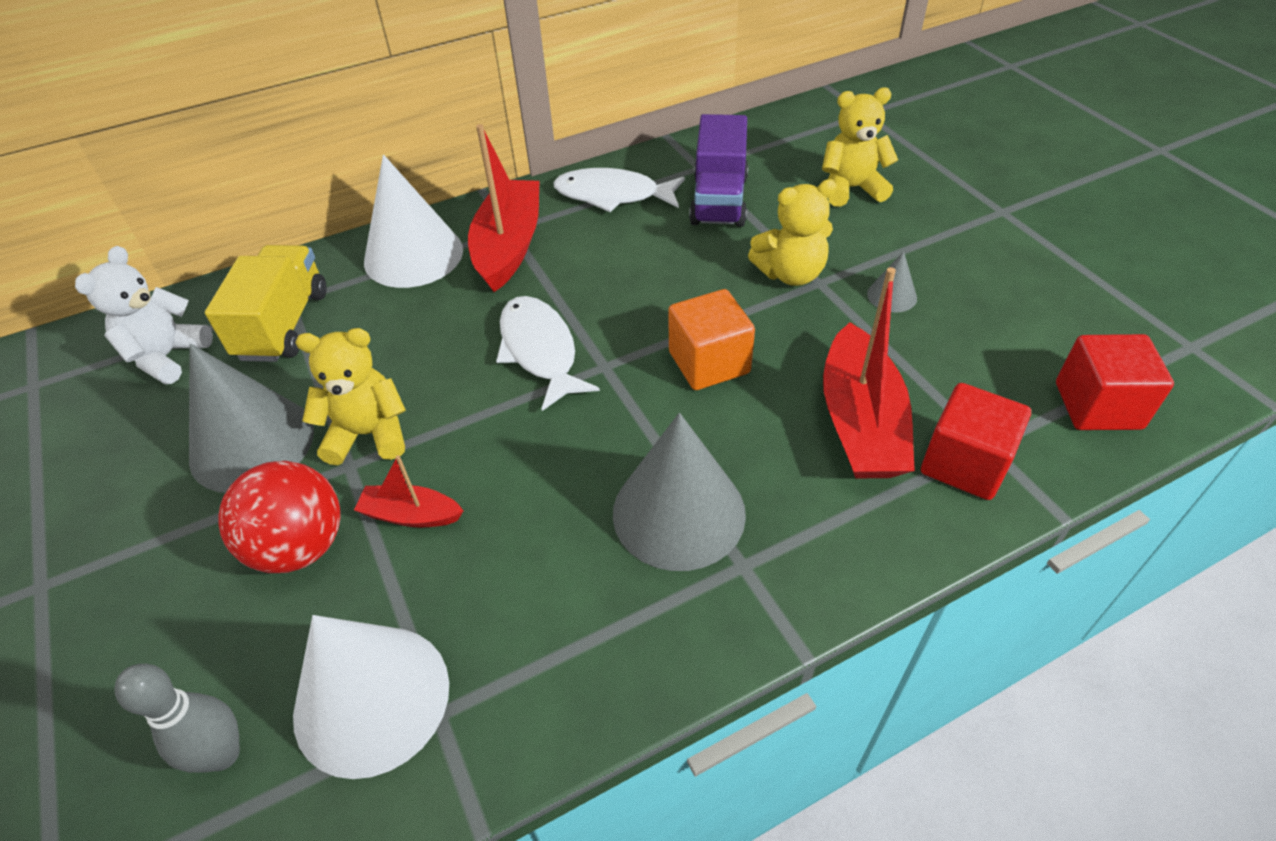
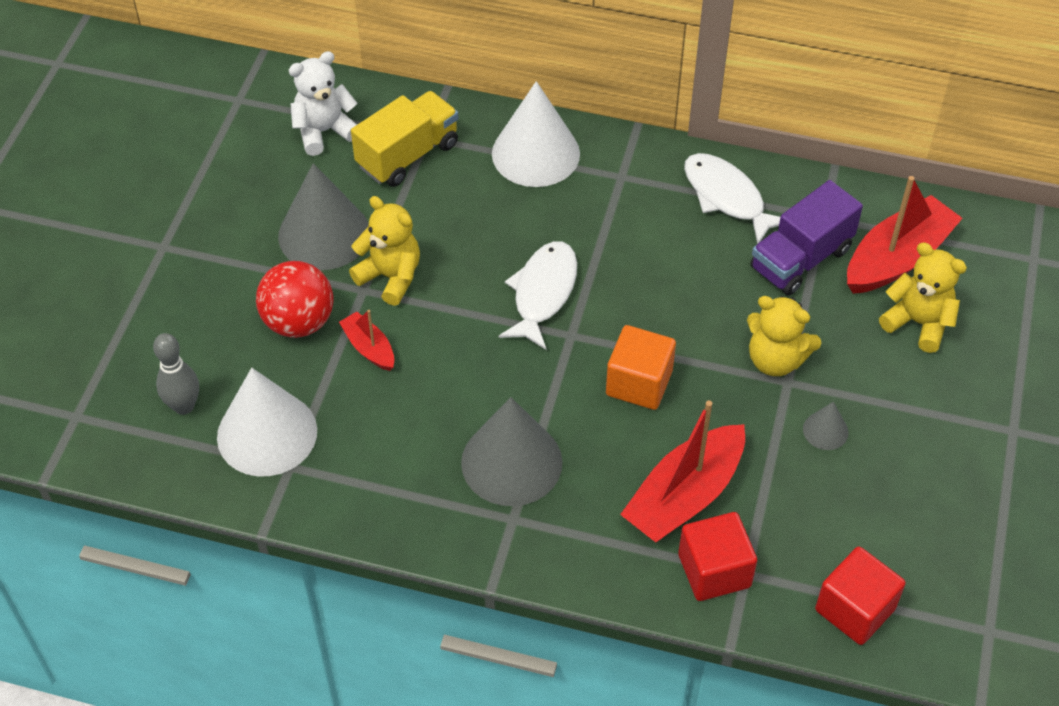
camera: 40 degrees right, 5 degrees up
(509, 246) = (606, 191): red boat -> red boat (897, 258)

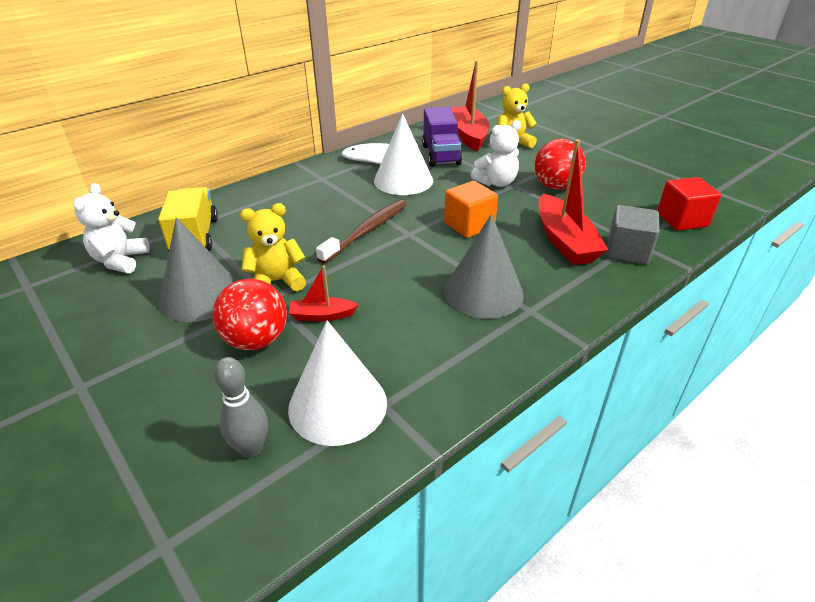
camera: 55 degrees left, 15 degrees down
(535, 153) = (266, 196): white cone -> white cone (403, 180)
(543, 293) = (367, 231): white fish -> brown toothbrush
(714, 570) = (627, 251): red cube -> grey cube
(775, 360) = (496, 182): yellow teddy bear -> white teddy bear
(825, 430) = (555, 186): grey cone -> red ball

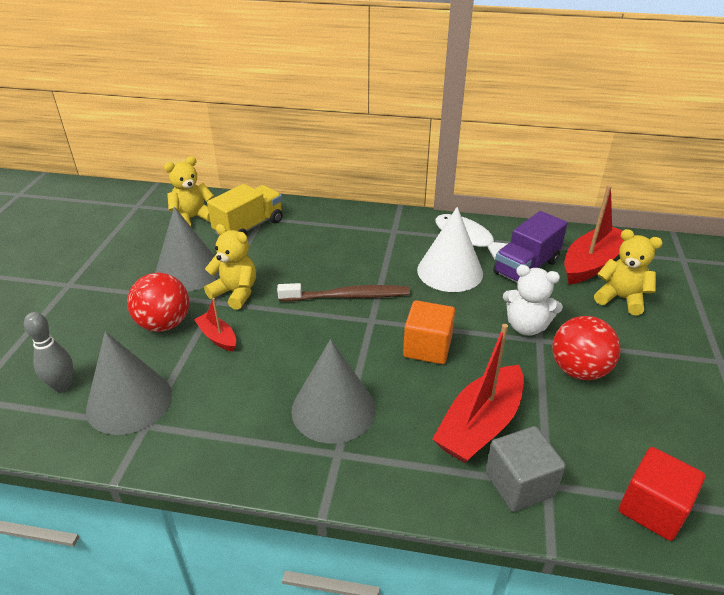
camera: 50 degrees right, 0 degrees up
(120, 260) = (192, 218): white teddy bear -> yellow teddy bear
(337, 405) = (129, 401): white cone -> grey cone

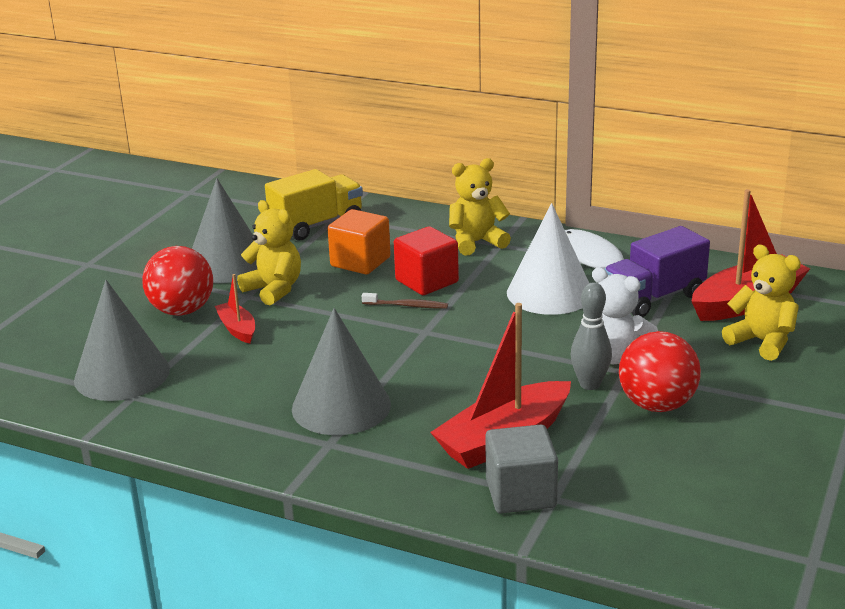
camera: 15 degrees right, 10 degrees down
(62, 386) = (56, 354): grey bowling pin -> grey bowling pin (590, 384)
(192, 218) = (251, 210): yellow teddy bear -> yellow teddy bear (476, 242)
(347, 296) = (407, 306): brown toothbrush -> brown toothbrush, size x0.52
(427, 347) = (480, 364): orange cube -> orange cube (360, 262)
(652, 508) = (664, 533): red cube -> red cube (426, 281)

